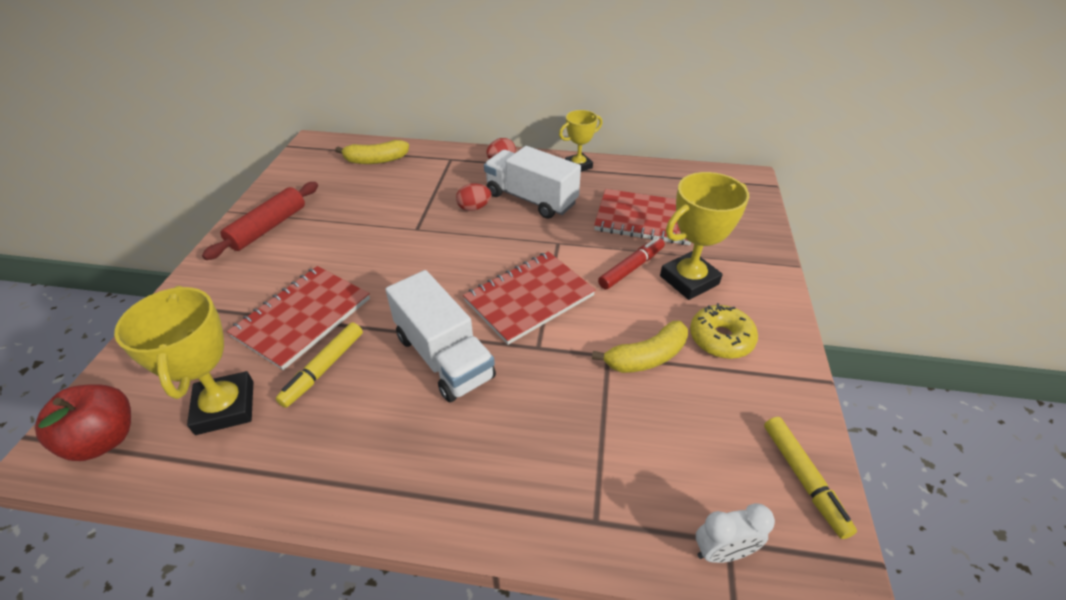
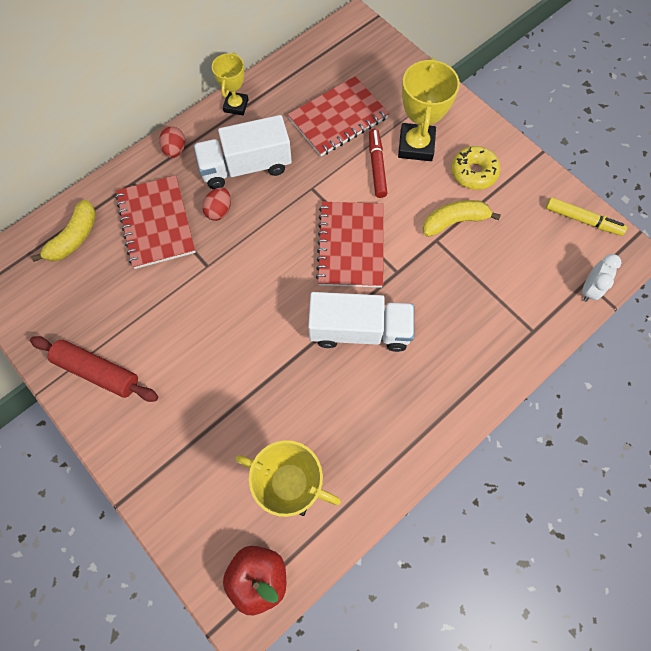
camera: 50 degrees left, 25 degrees up
(268, 227) = (97, 371): red rolling pin -> red rolling pin turned 45 degrees counterclockwise
(303, 317) = (242, 398): red notebook -> red notebook (156, 223)
(324, 368) = (308, 408): yellow marker -> none
(646, 357) = (454, 221): yellow banana -> yellow banana turned 120 degrees counterclockwise

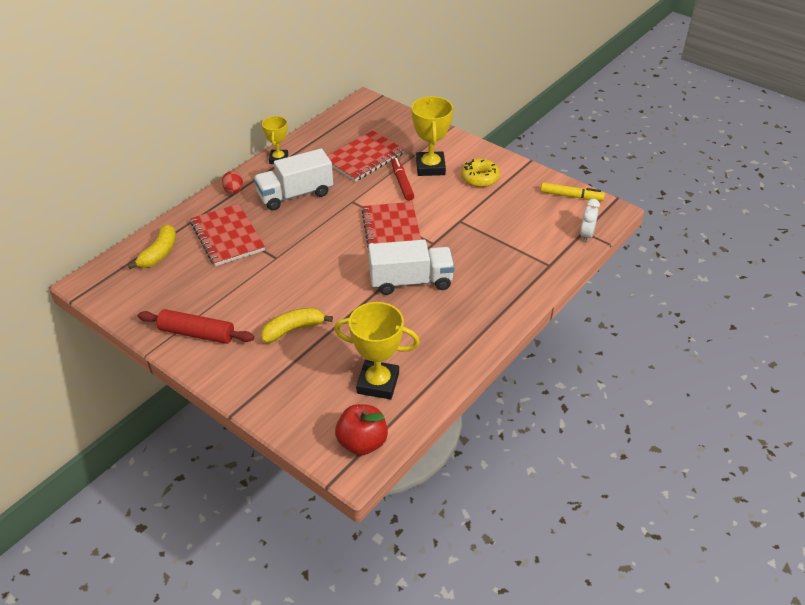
camera: 10 degrees left, 25 degrees down
(219, 211) = (279, 223): red egg -> none
(454, 221) = (471, 208): yellow banana -> yellow banana (293, 329)

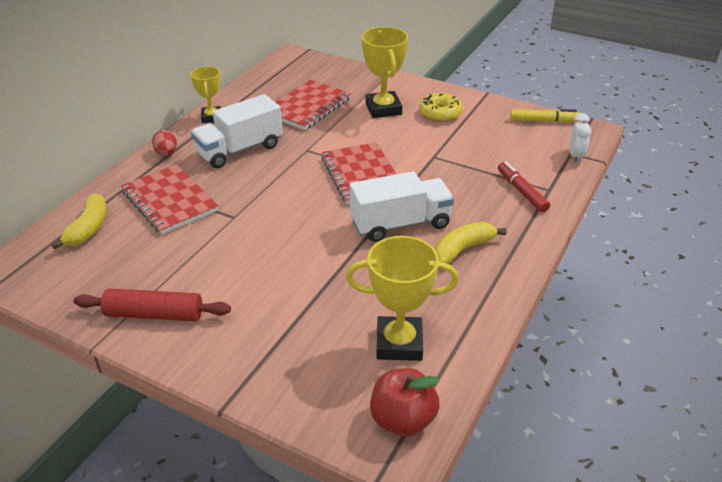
camera: 10 degrees left, 5 degrees down
(293, 329) = (275, 294): yellow banana -> yellow banana (463, 249)
(402, 183) = (357, 126): red marker -> red marker (522, 191)

